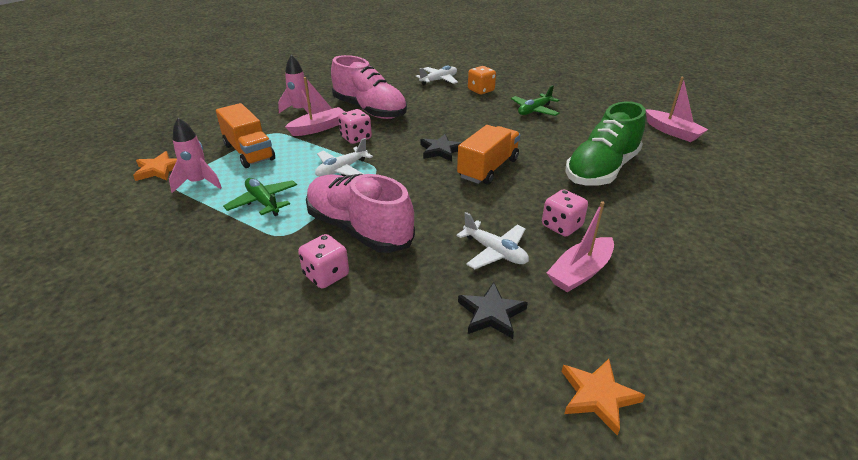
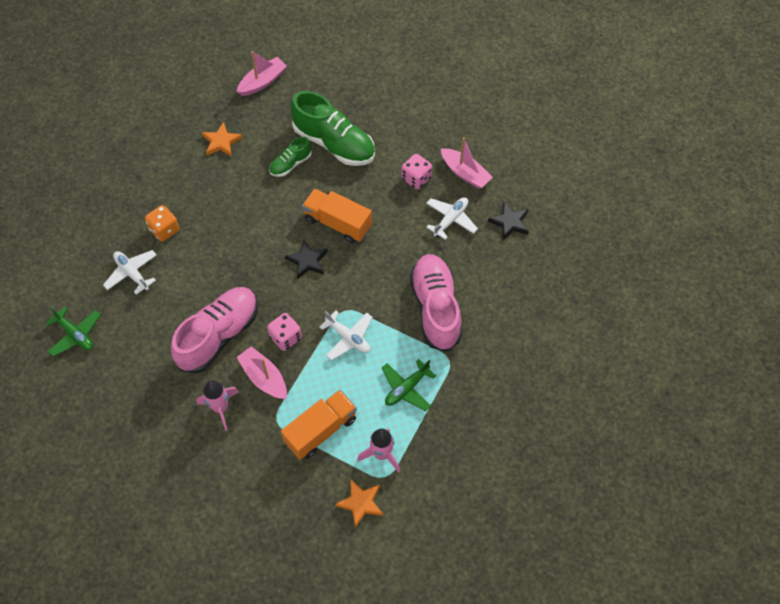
camera: 95 degrees left, 25 degrees up
(326, 275) = (489, 319): pink dice -> none
(359, 229) = (435, 308): pink shoe -> pink shoe turned 135 degrees clockwise
(534, 111) = (218, 182): green plane -> green plane (75, 334)
(564, 144) = (290, 164): none -> green shoe
(597, 396) = (559, 177): orange star -> orange star (221, 142)

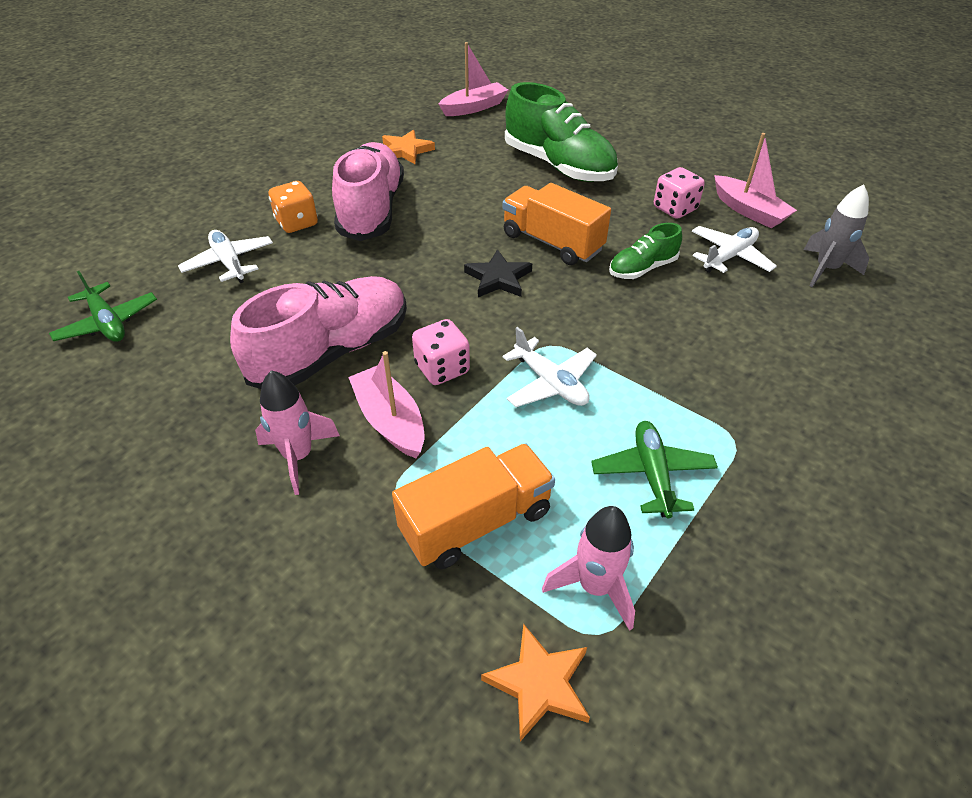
camera: 10 degrees right, 15 degrees down
(290, 164) = (494, 178): green shoe -> green shoe (642, 268)
(406, 388) = (652, 474): green plane -> green plane turned 120 degrees clockwise
(435, 308) = (707, 361): pink shoe -> pink shoe (371, 210)
(510, 222) = (826, 269): black star -> grey rocket

